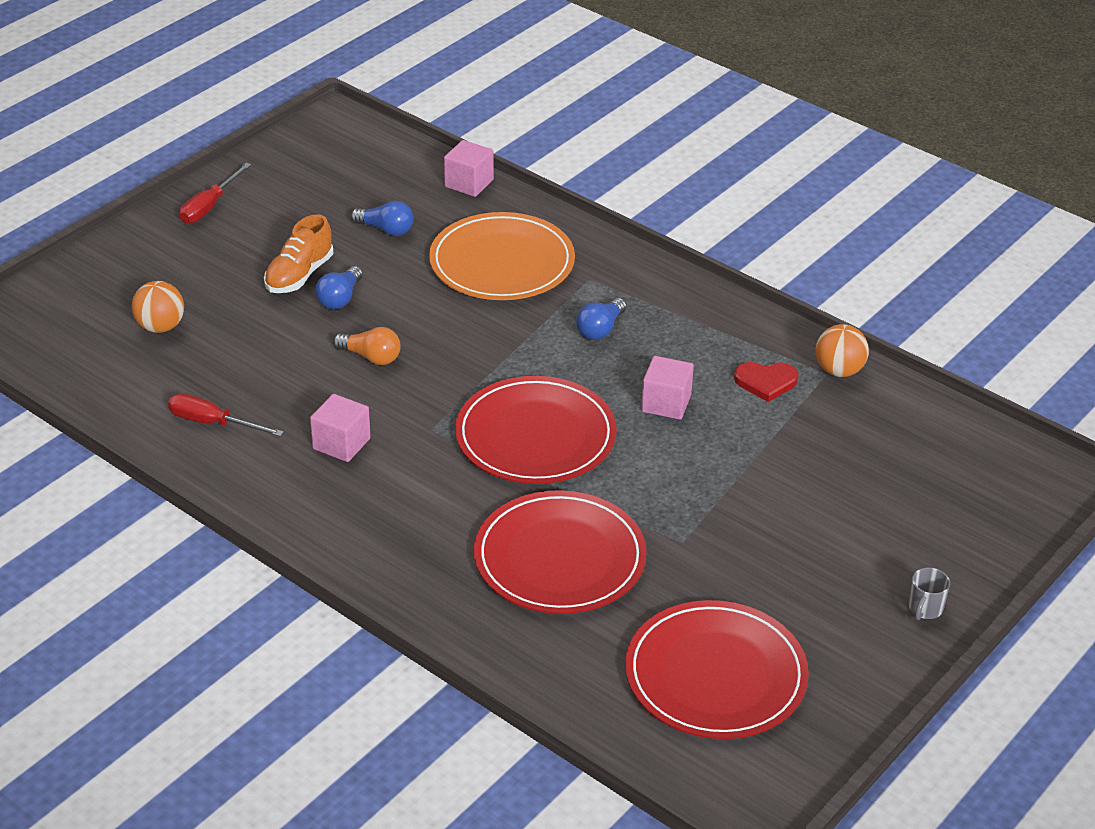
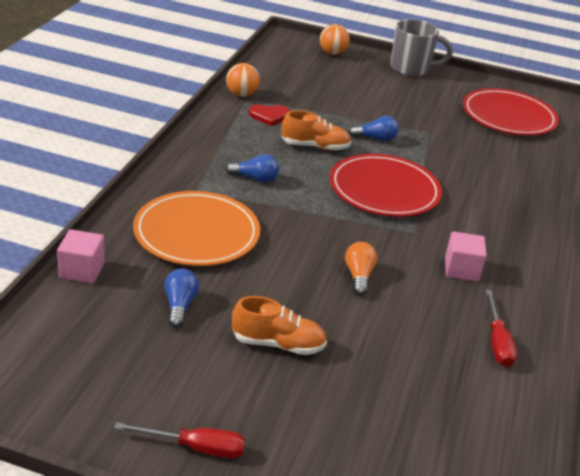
camera: 115 degrees left, 5 degrees down
(160, 327) = (410, 417): orange ball -> orange ball (332, 53)
(340, 299) = (296, 310): blue light bulb -> blue light bulb (375, 138)
(559, 558) = (478, 168): red plate -> none
(666, 403) = (315, 147): pink cube -> orange shoe
(766, 382) = (269, 116): red heart -> red heart turned 105 degrees clockwise
(925, 609) = (411, 69): grey mug -> grey mug, size x2.24

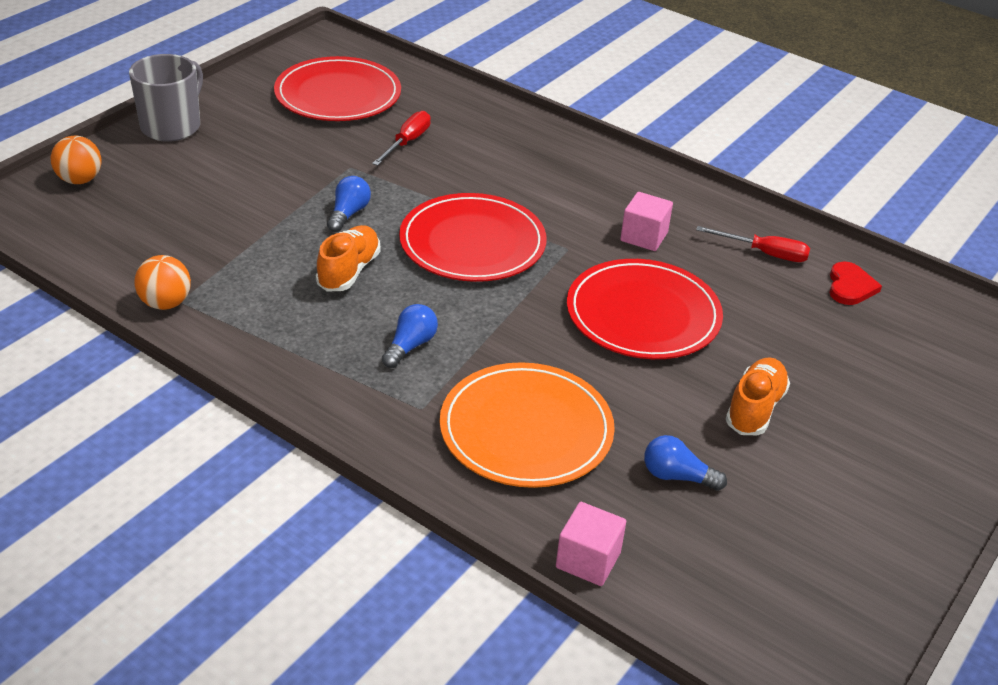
camera: 70 degrees left, 5 degrees up
(195, 447) = (912, 510): red screwdriver -> red screwdriver (407, 142)
(269, 116) = (245, 291): red heart -> red heart (850, 286)
(358, 276) = (643, 314): orange light bulb -> red plate

